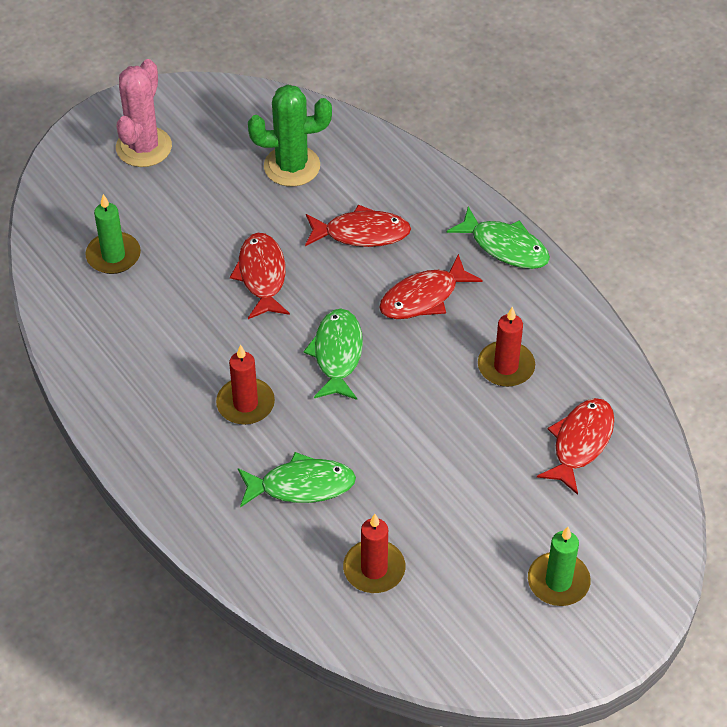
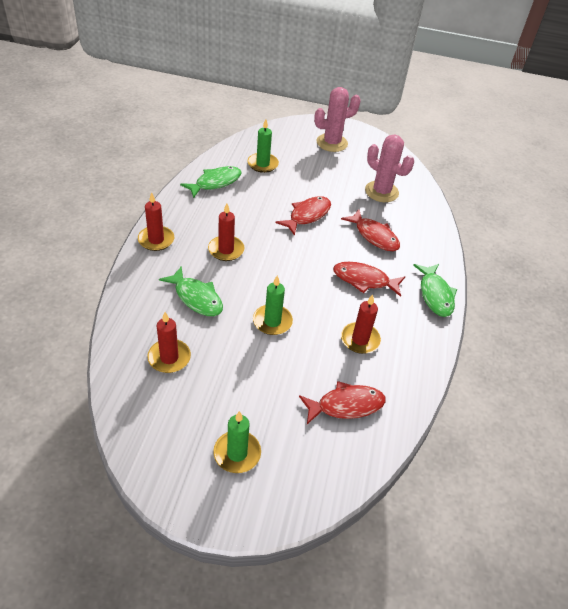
camera: 45 degrees right, 5 degrees down
(156, 469) = (156, 240): none -> red candle
(292, 166) = (381, 192): green cactus -> pink cactus
(337, 354) = (292, 267): green fish -> green fish (215, 182)
(407, 432) = (272, 321): none -> green candle

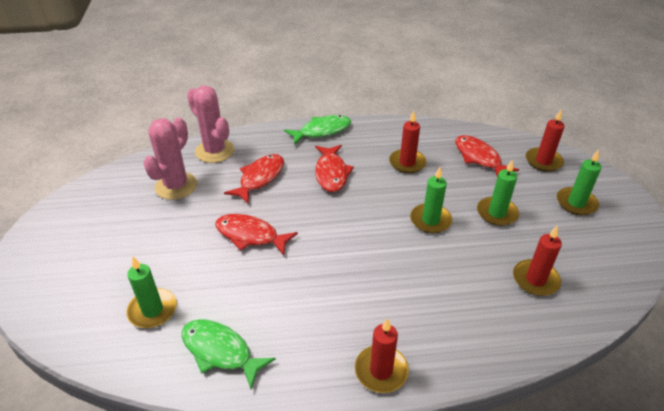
camera: 105 degrees left, 5 degrees down
(196, 298) = (445, 288): green fish -> none
(226, 250) = (354, 289): red candle -> red candle (543, 161)
(257, 374) = (497, 213): none -> green candle
(332, 143) = (74, 250): pink cactus -> pink cactus (214, 151)

